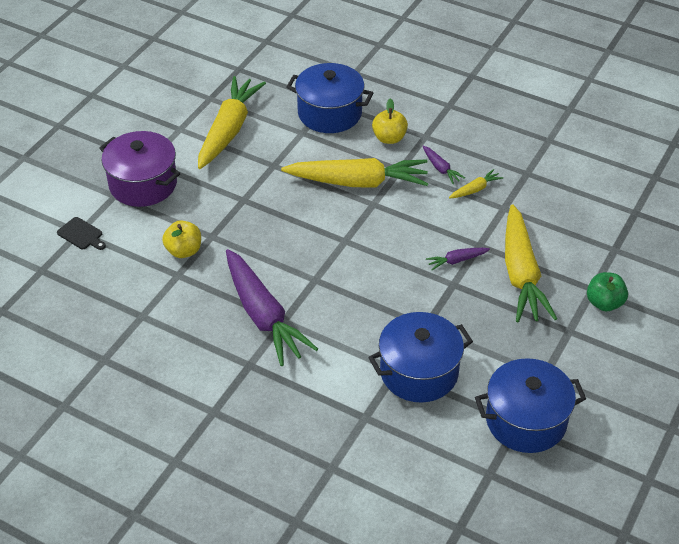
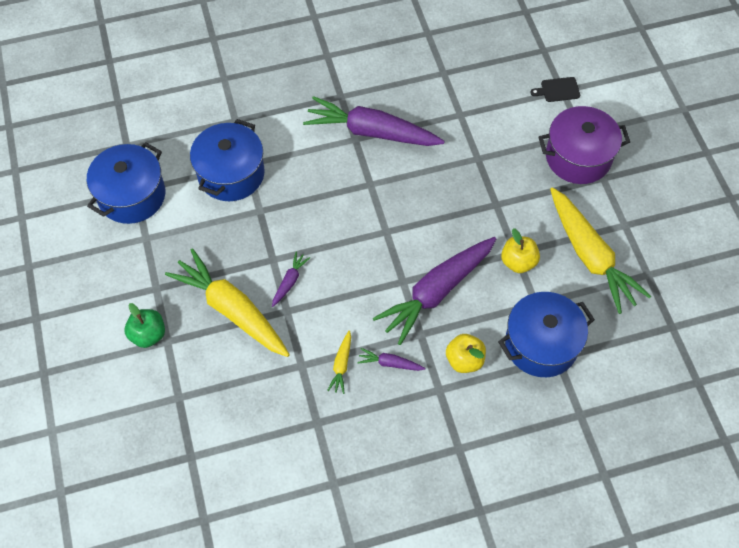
camera: 135 degrees right, 15 degrees up
(184, 251) = (480, 133): yellow apple -> yellow apple (518, 262)
(358, 182) = (436, 292): yellow carrot -> purple carrot

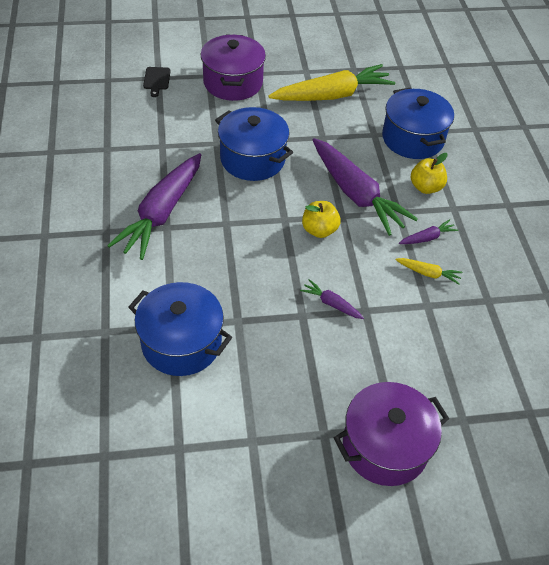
camera: 85 degrees left, 10 degrees down
(132, 195) = (186, 453): blue pot -> blue pot (252, 159)
(148, 335) = (385, 446): green apple -> purple pot
(231, 309) = (359, 359): yellow carrot -> none
(389, 363) = (427, 238): purple carrot -> purple carrot turned 135 degrees counterclockwise
(518, 262) = (332, 137): yellow apple -> yellow apple (319, 230)

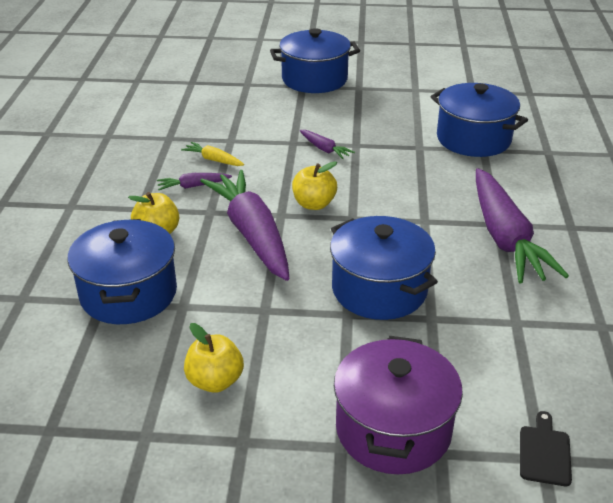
camera: 165 degrees left, 15 degrees down
(162, 213) = (505, 238): purple carrot -> purple carrot turned 135 degrees clockwise
(332, 95) = (215, 381): yellow carrot -> yellow apple
(385, 446) = (314, 79): purple pot -> blue pot

